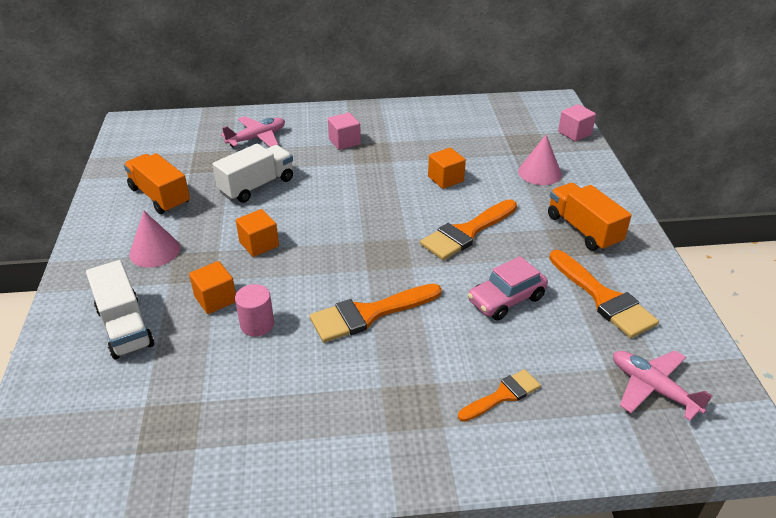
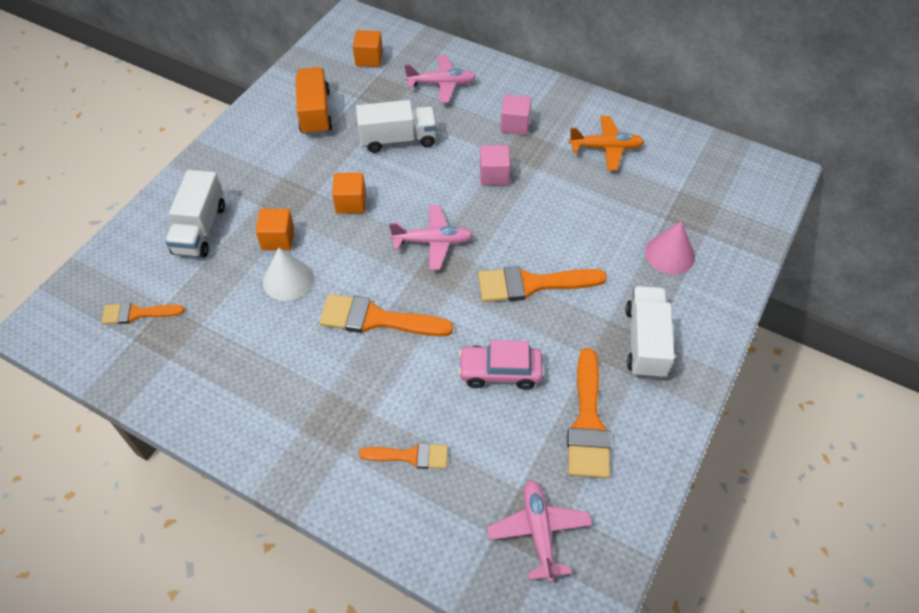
camera: 35 degrees right, 15 degrees up
(119, 429) = (137, 313): none -> orange brush
(155, 251) = (271, 168): pink cone -> none
(257, 324) = (288, 280): pink cylinder -> white cone
(359, 240) = (432, 242): none -> pink plane
(427, 130) = (605, 148): none -> orange plane
(445, 179) = (569, 215): orange cube -> orange cube (369, 59)
(574, 133) = (758, 224): pink cube -> pink cube (494, 175)
(583, 230) = (645, 342): orange truck -> white truck

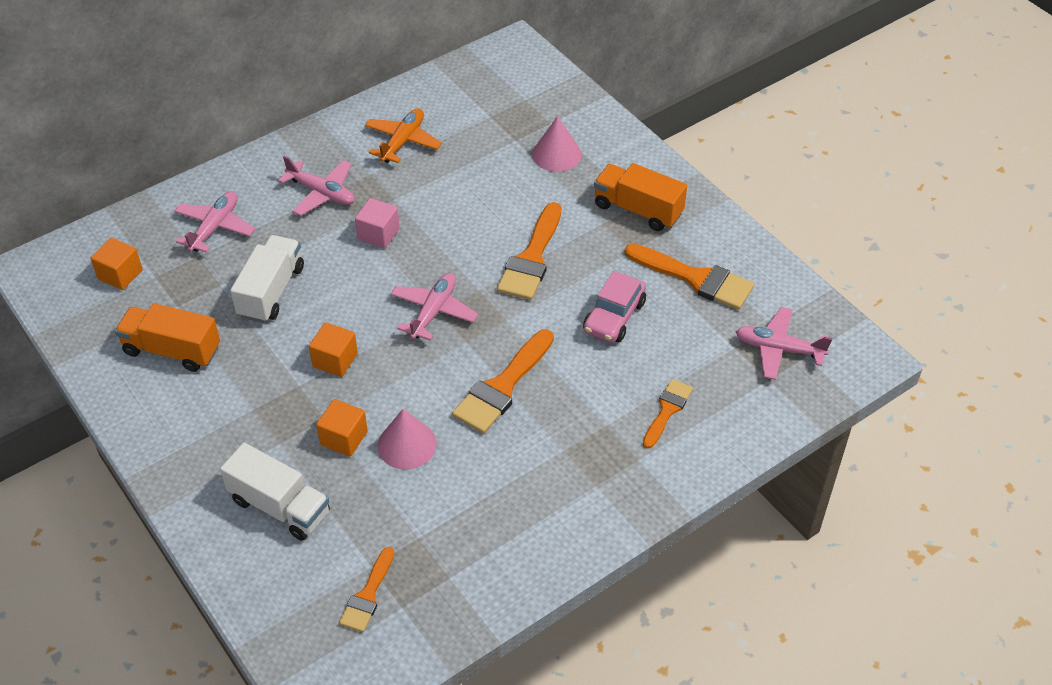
camera: 65 degrees left, 5 degrees down
(288, 280) = (407, 445): white cone -> pink cone
(515, 125) = (321, 193): pink cube -> pink plane
(645, 342) = (638, 209): white truck -> orange truck

